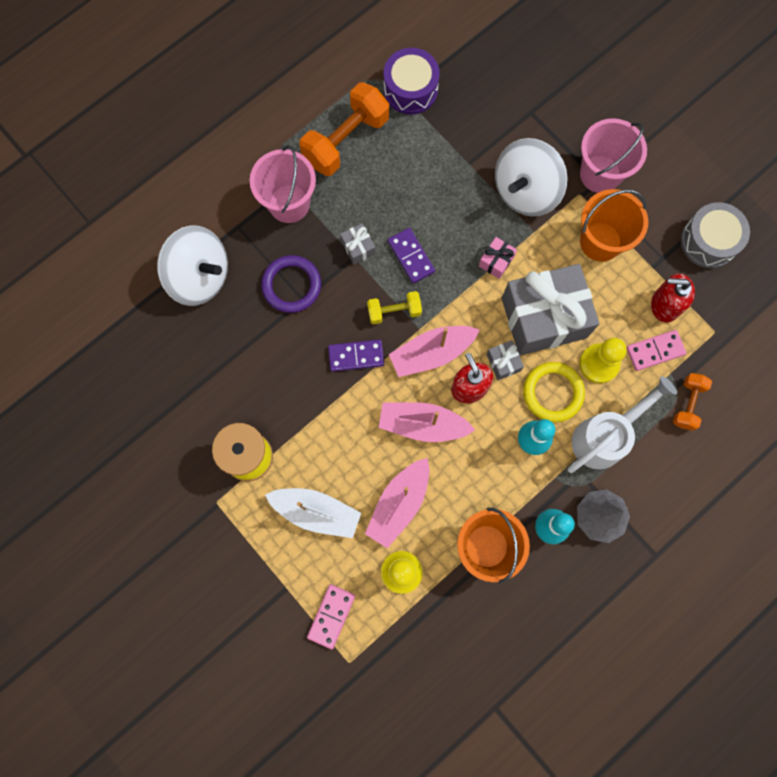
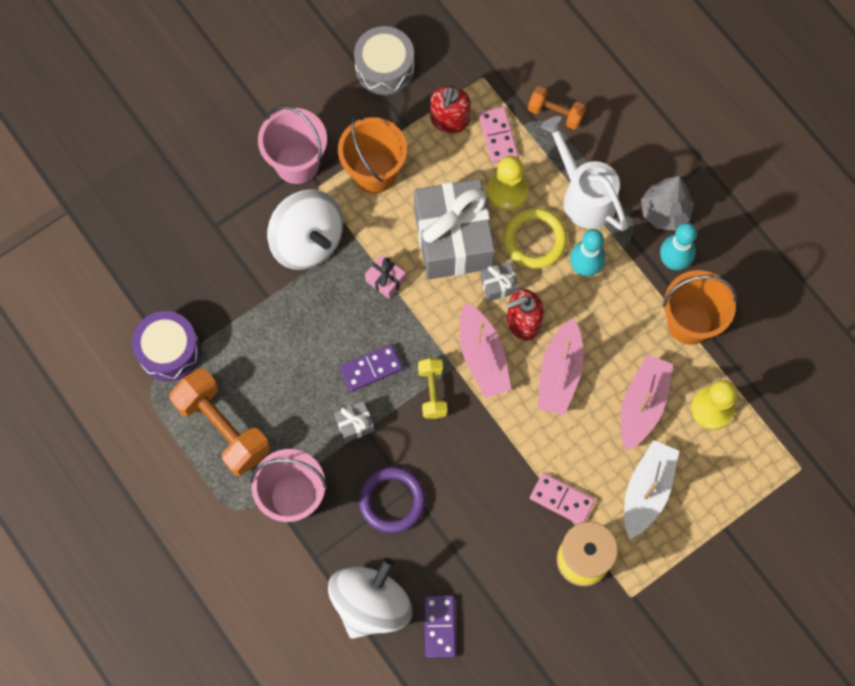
camera: 85 degrees left, 5 degrees down
(331, 616) = (754, 483): pink domino -> pink domino (562, 500)
(356, 356) = (479, 436): purple domino -> purple domino (439, 626)
(399, 504) = (642, 405): pink boat -> pink boat turned 105 degrees counterclockwise

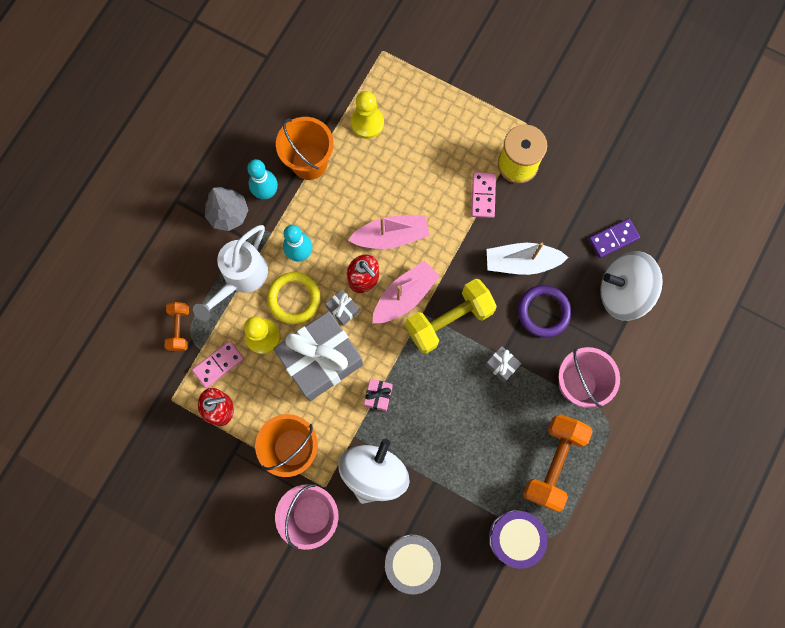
camera: 115 degrees left, 5 degrees up
(371, 368) = (453, 374): purple domino -> none
(384, 68) = (196, 483): grey drum -> grey drum (412, 562)
(432, 392) = (449, 320): yellow dumbbell -> yellow dumbbell, size x1.85
(642, 405) = (387, 170): pink boat -> none
(647, 491) = (448, 142): white boat -> white boat (521, 262)

